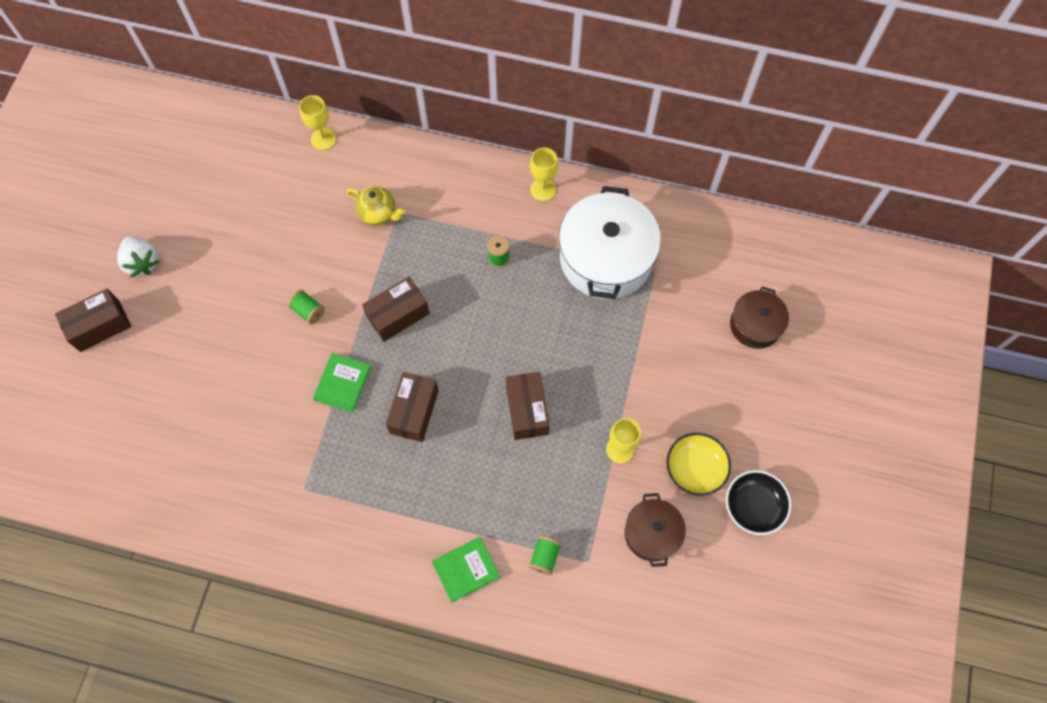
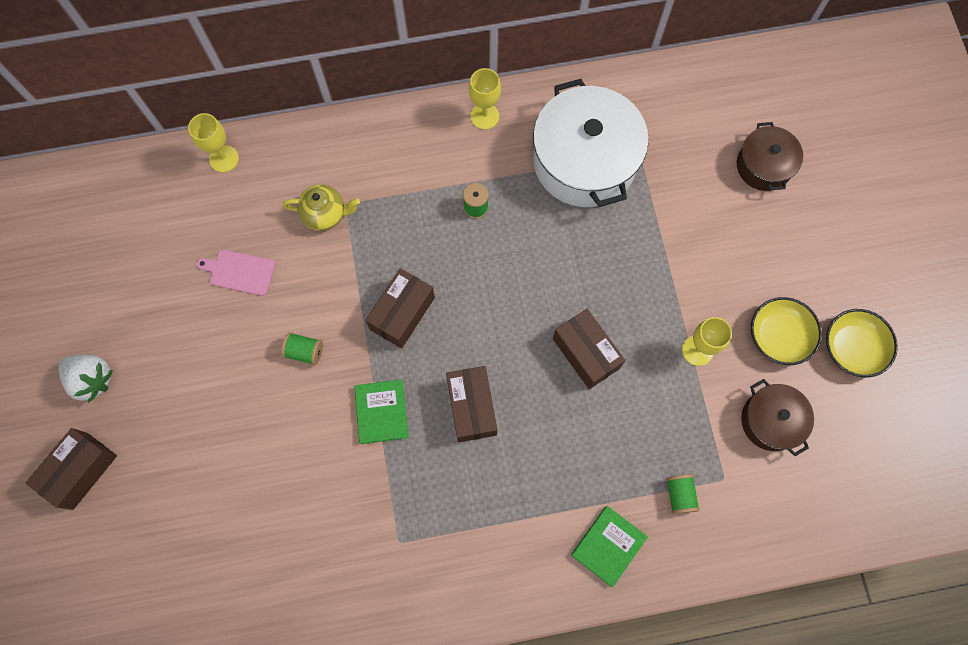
camera: 25 degrees left, 5 degrees up
(291, 229) = (239, 272): none -> pink cutting board
(754, 506) = (852, 347): black bowl -> yellow bowl

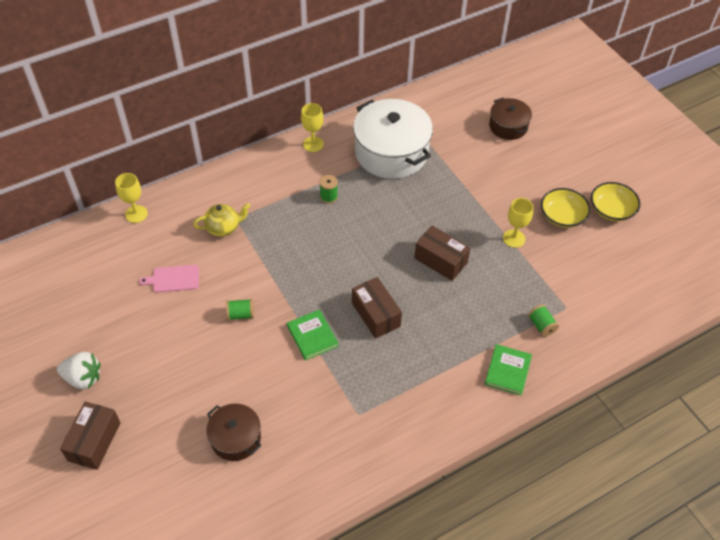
camera: 20 degrees left, 20 degrees down
(402, 313) = (303, 272): brown box -> none
(771, 421) = (580, 265): brown pot -> brown pot (236, 438)

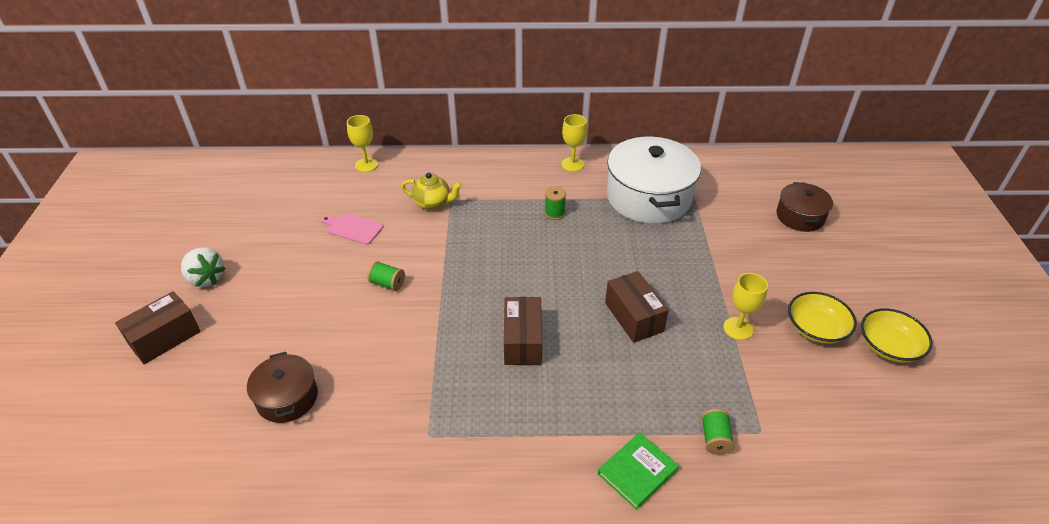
camera: 30 degrees right, 10 degrees down
(312, 336) = (441, 333): green book -> none

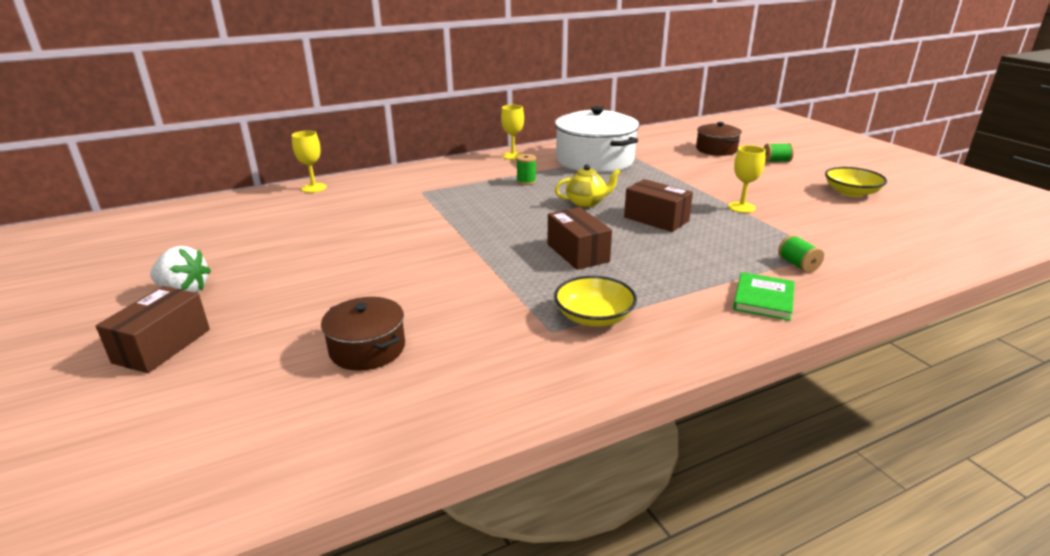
camera: 25 degrees left, 15 degrees down
(353, 228) = (336, 225): pink cutting board -> none
(387, 283) = (407, 249): green spool -> green spool (776, 161)
(433, 203) = (406, 196): yellow teapot -> yellow teapot (586, 203)
(816, 328) = (794, 195): yellow bowl -> yellow bowl (594, 317)

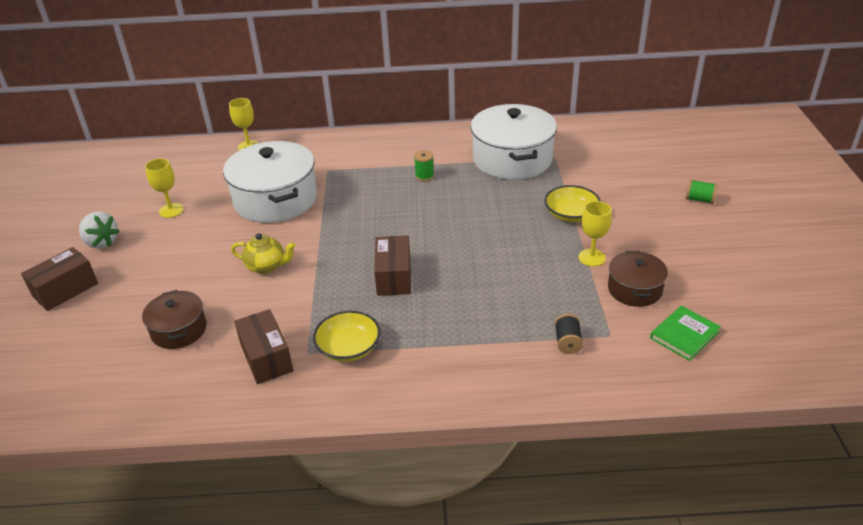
camera: 25 degrees right, 10 degrees up
(384, 220) = (275, 199): none -> white pot
(513, 156) = (441, 136): yellow goblet -> yellow goblet (171, 210)
(586, 203) = (453, 217): yellow teapot -> yellow teapot (266, 266)
(656, 219) = (496, 253): brown box -> brown box (266, 358)
(716, 149) = (652, 168): brown pot -> brown pot (634, 289)
(763, 299) = (497, 370): green book -> green book (684, 335)
(797, 265) = (567, 342): green spool -> black spool
(851, 192) = (729, 264): yellow bowl -> yellow bowl (571, 214)

